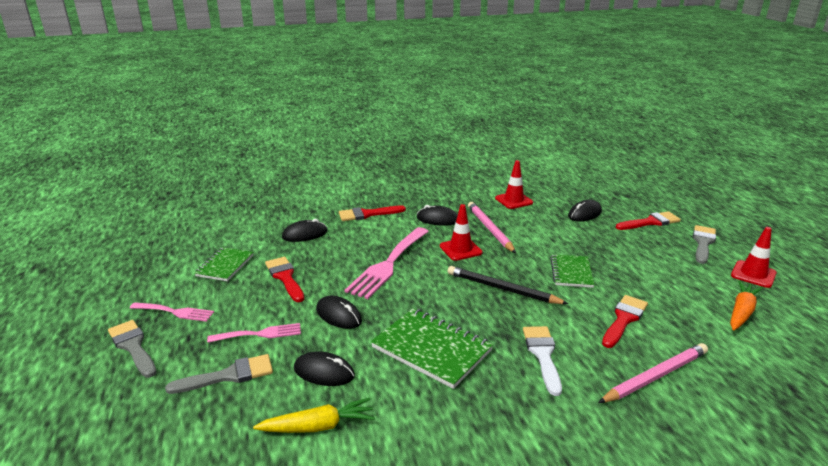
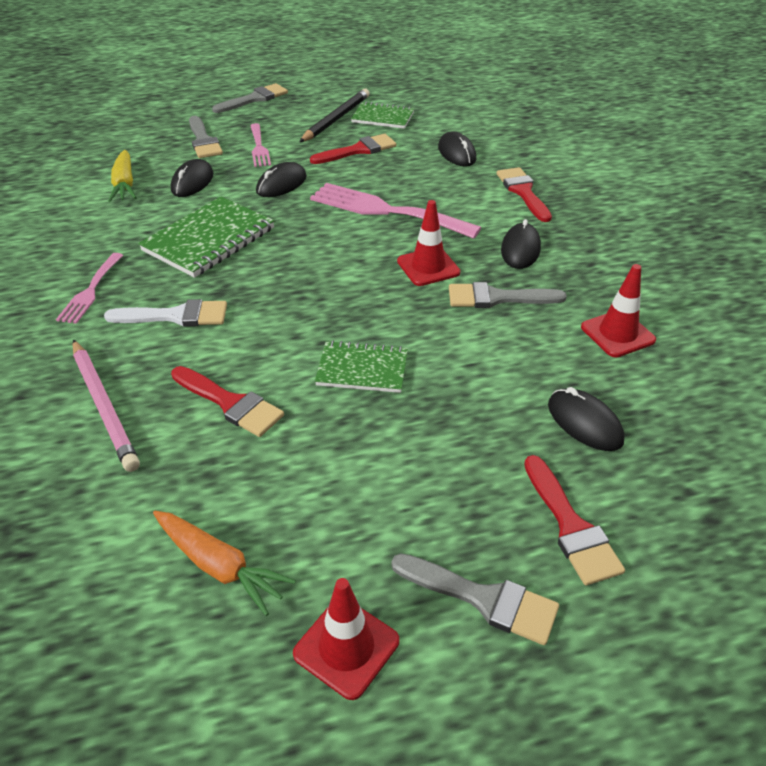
camera: 90 degrees right, 15 degrees up
(175, 312) = (301, 107): pink fork -> pink fork (90, 291)
(490, 229) = (497, 298): pink pencil -> grey brush
(502, 289) = (322, 297): black pencil -> black pencil (336, 119)

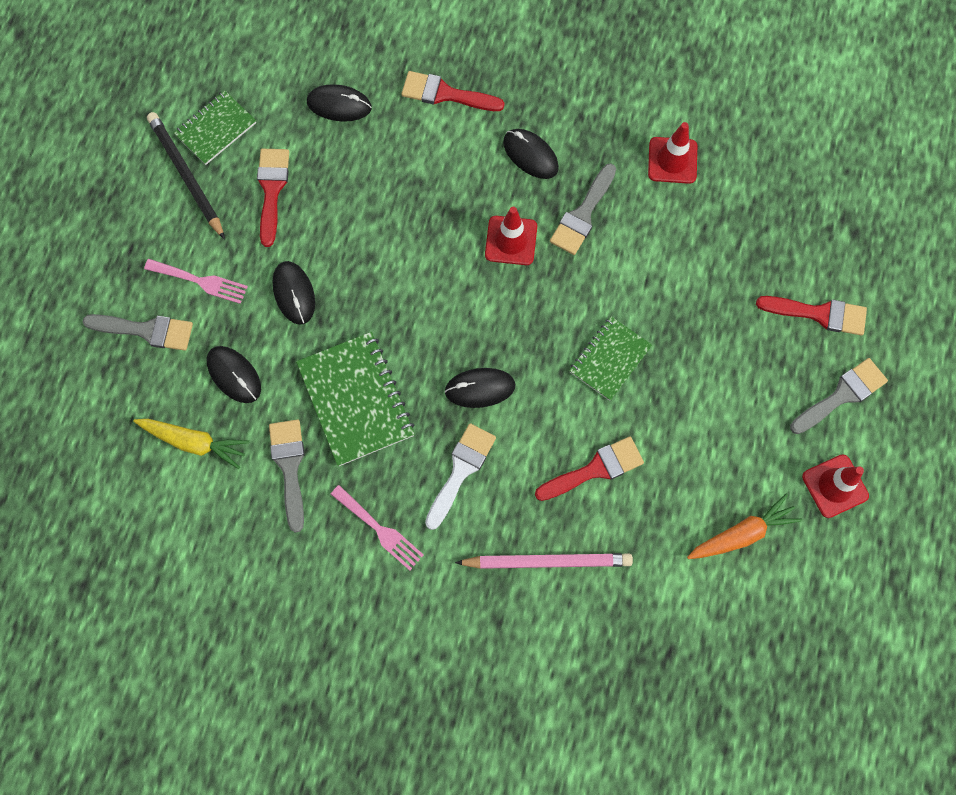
camera: 60 degrees left, 30 degrees up
(254, 99) = (74, 235): grey brush -> grey brush (289, 467)
(385, 210) = (402, 226): pink fork -> none
(584, 423) = (744, 246): black mouse -> black mouse (480, 388)

